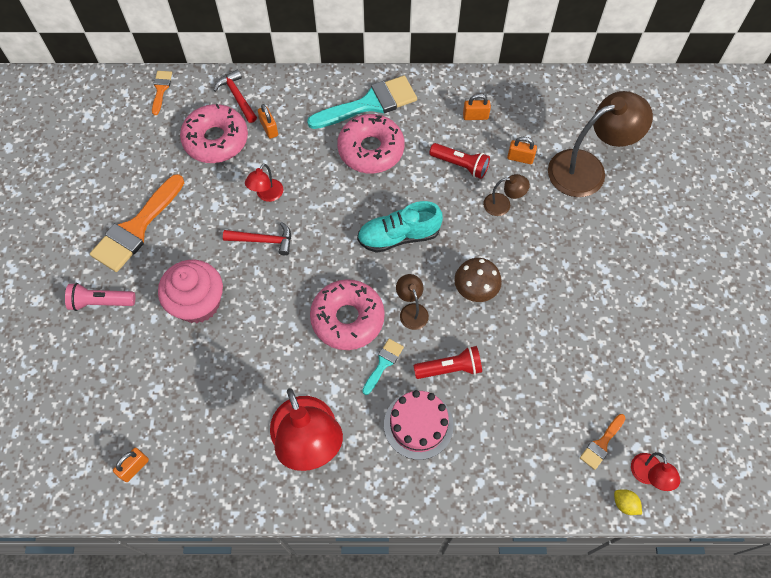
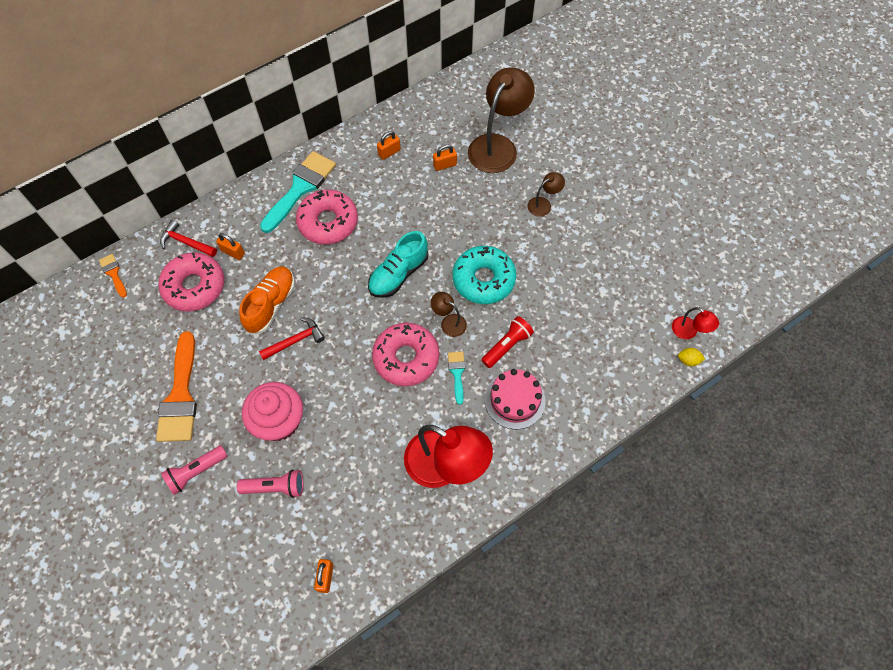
camera: 35 degrees left, 0 degrees up
(152, 359) = (275, 487): none -> pink flashlight
(267, 195) = (271, 304): red lamp -> orange shoe
(460, 165) = (405, 195): red flashlight -> none
(475, 291) = (483, 279): brown mushroom -> turquoise donut
(503, 205) = (457, 206): brown lamp -> brown lamp (543, 204)
(601, 444) = (645, 330): orange brush -> none

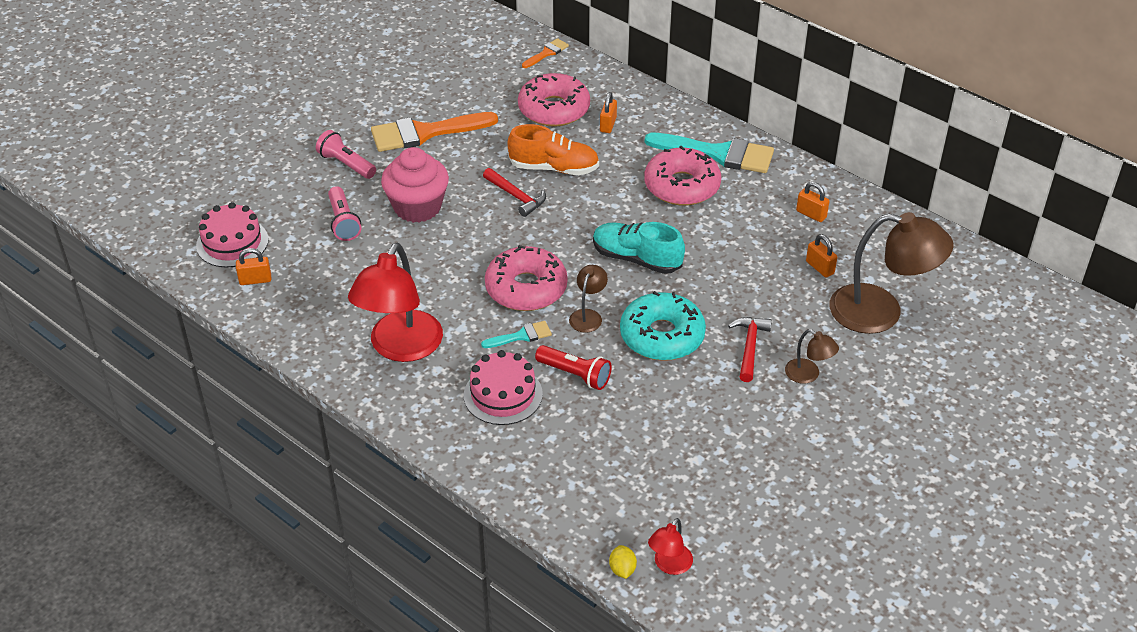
camera: 75 degrees right, 20 degrees down
(186, 242) = (605, 89): red hammer -> red hammer (749, 347)
(267, 593) = (232, 243): none -> pink cake

